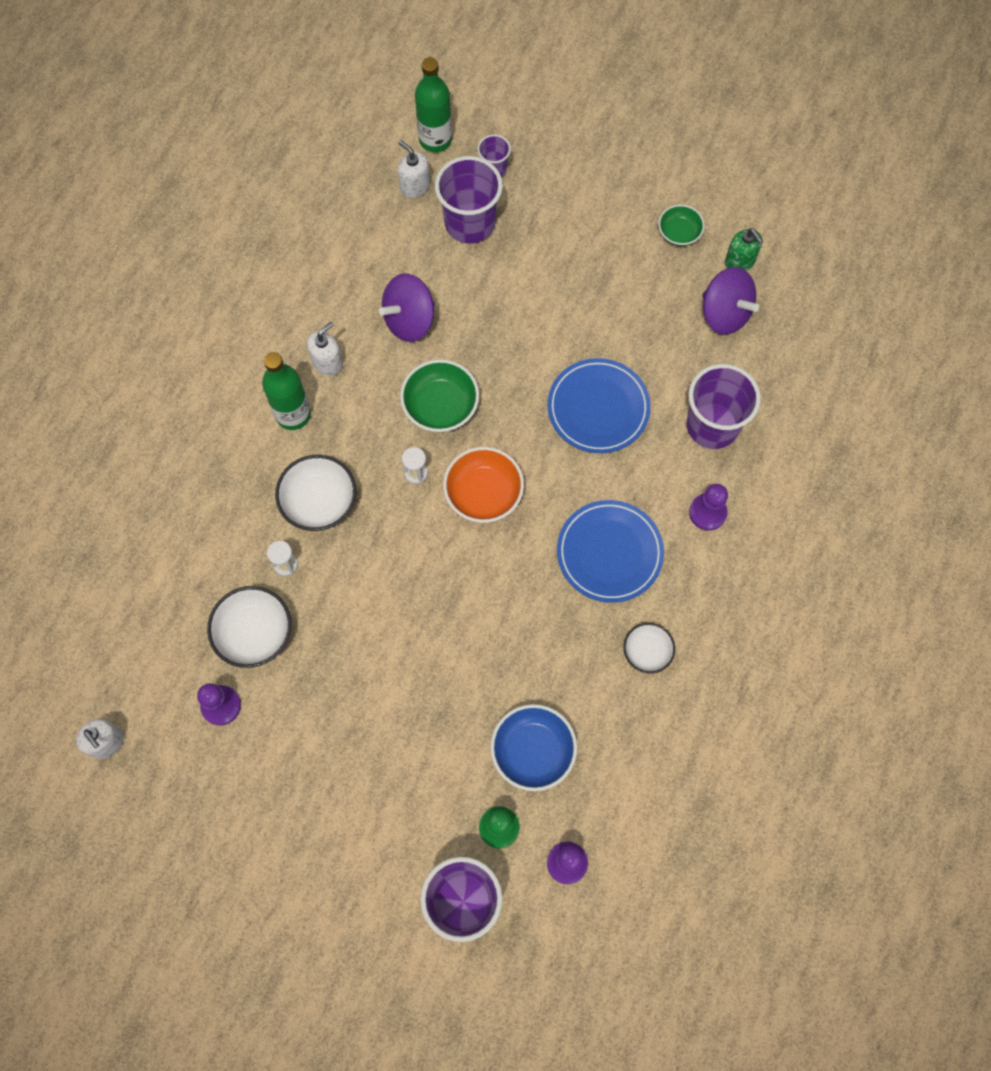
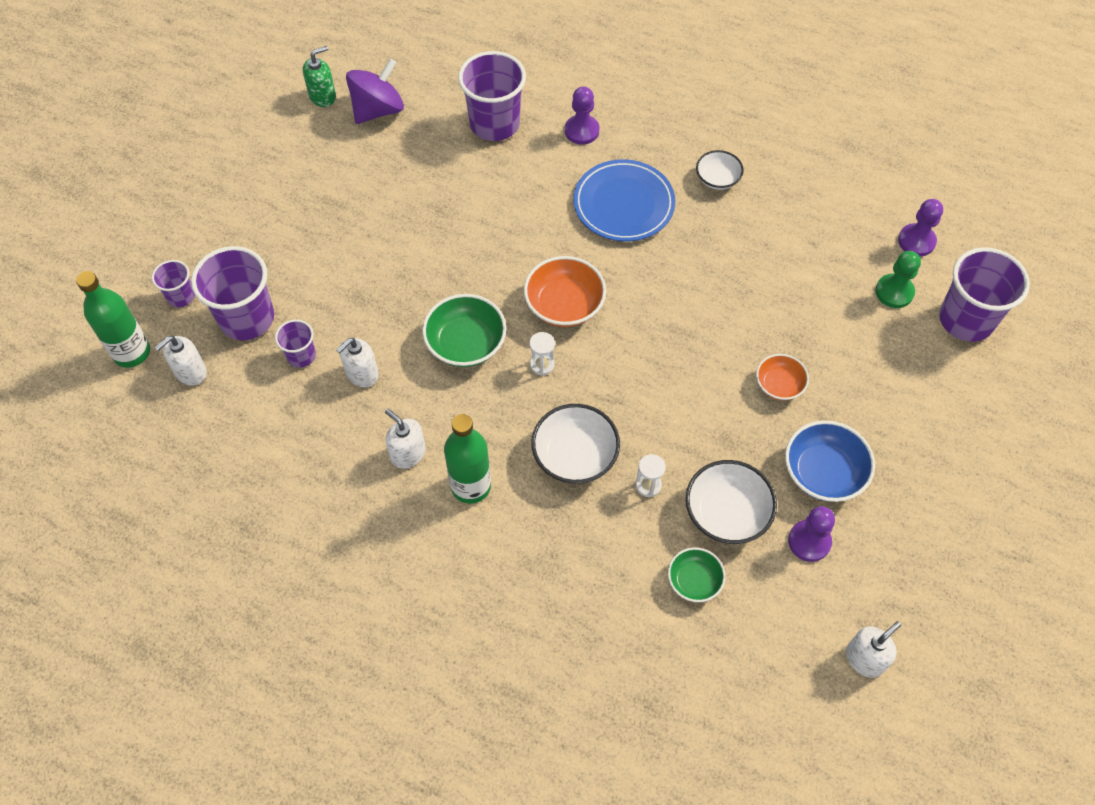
camera: 90 degrees left, 10 degrees down
(388, 694) = (779, 385): none -> orange bowl
(409, 320) = (362, 374): purple spinning top -> white soap dispenser
(430, 270) = (301, 355): none -> purple cup
(533, 751) = (820, 266): blue bowl -> blue bowl (823, 472)
(598, 408) = (473, 210): blue plate -> none
(679, 233) = (284, 141): green bowl -> green bowl (694, 581)

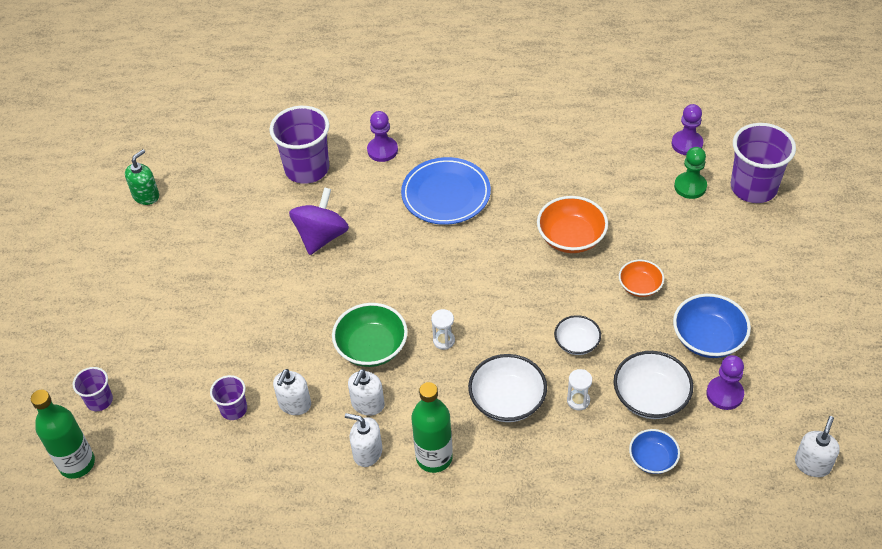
camera: 20 degrees left, 10 degrees down
(190, 372) = (140, 459): white soap dispenser -> white soap dispenser (367, 404)
(247, 318) = (169, 397): purple cup -> none
(378, 110) = (200, 191): purple spinning top -> purple spinning top (321, 237)
(564, 305) = (438, 288): orange bowl -> orange bowl (571, 237)
(694, 581) = (652, 459): green bowl -> blue bowl
(717, 179) = (510, 150): white bowl -> white bowl (576, 343)

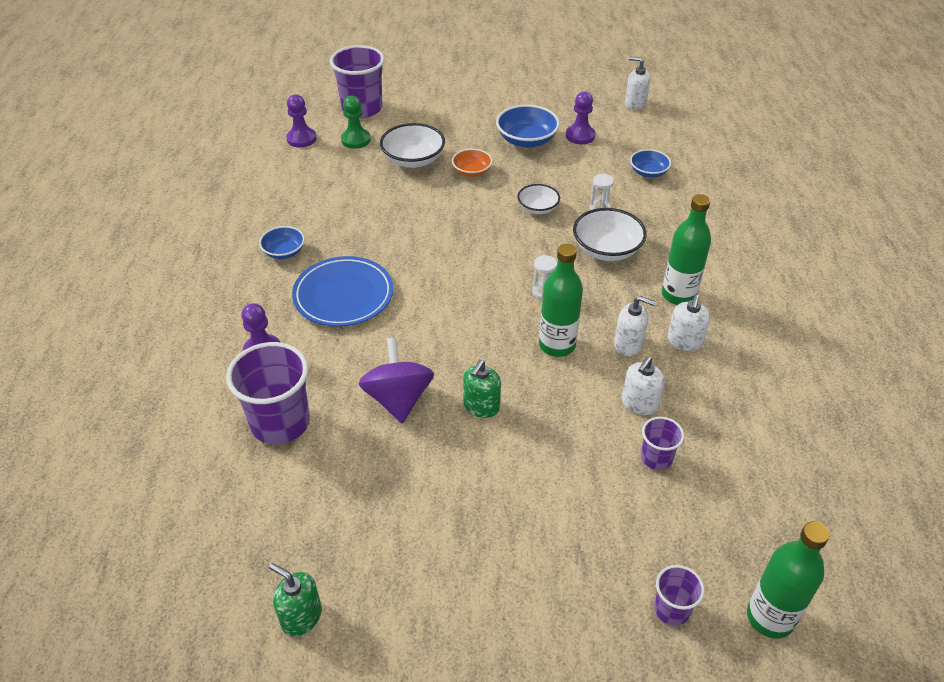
camera: 95 degrees left, 5 degrees down
(294, 404) = (639, 403): white soap dispenser -> white soap dispenser turned 105 degrees clockwise
(306, 290) = (481, 406): none -> green soap dispenser
(321, 237) = (398, 399): purple spinning top -> purple spinning top turned 60 degrees clockwise
(371, 347) = (557, 345): green bowl -> green bottle
(505, 150) = (284, 252): none -> blue bowl
(571, 237) = (412, 209): orange bowl -> none
(650, 397) = (589, 171): white bowl -> white bowl (413, 160)

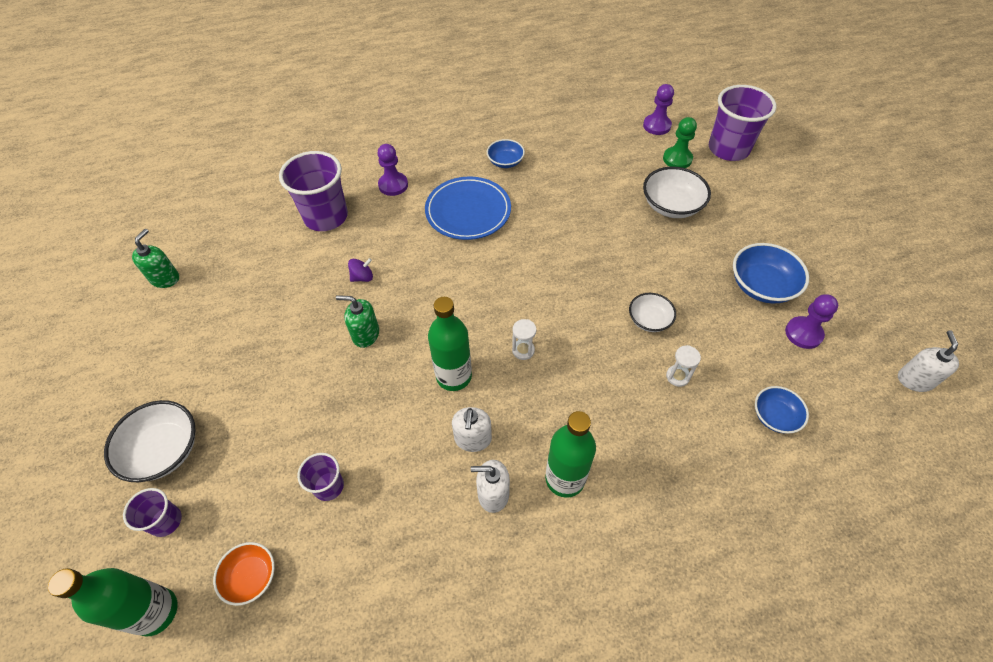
camera: 75 degrees right, 10 degrees up
(398, 399) = (362, 277): purple spinning top -> purple spinning top, size x0.47
(472, 171) = (679, 253): orange bowl -> orange bowl (251, 577)
(607, 249) = (611, 395): white bowl -> white bowl (164, 450)
(639, 403) = (394, 461): white soap dispenser -> none

